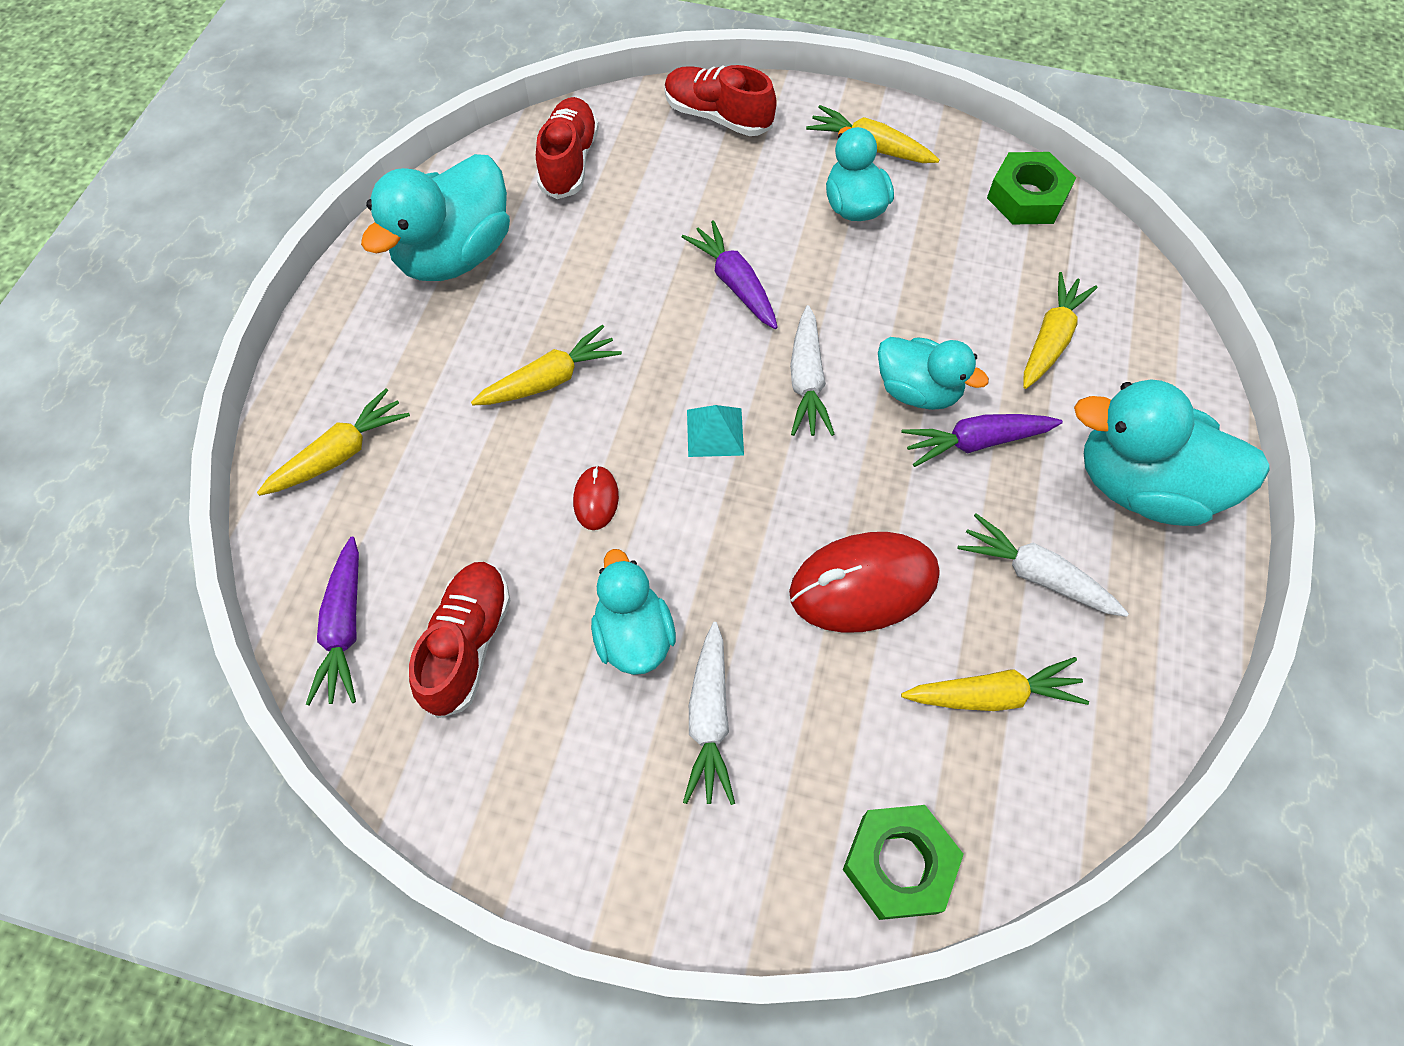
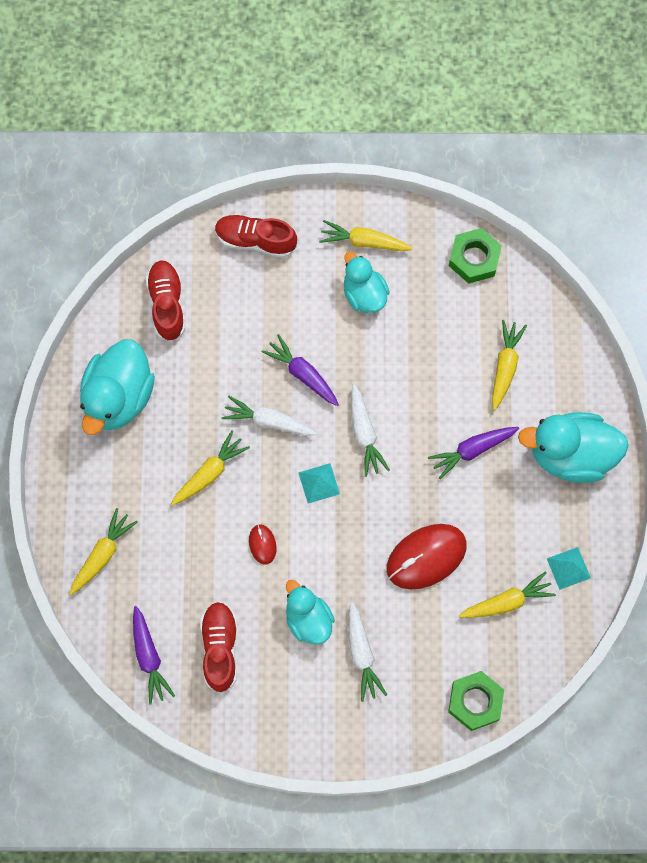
camera: 15 degrees left, 10 degrees up
(917, 391) = (432, 424): turquoise duck -> none
(1036, 575) = (519, 526): white carrot -> white carrot (268, 421)
(1114, 665) = (568, 568): none -> turquoise pyramid

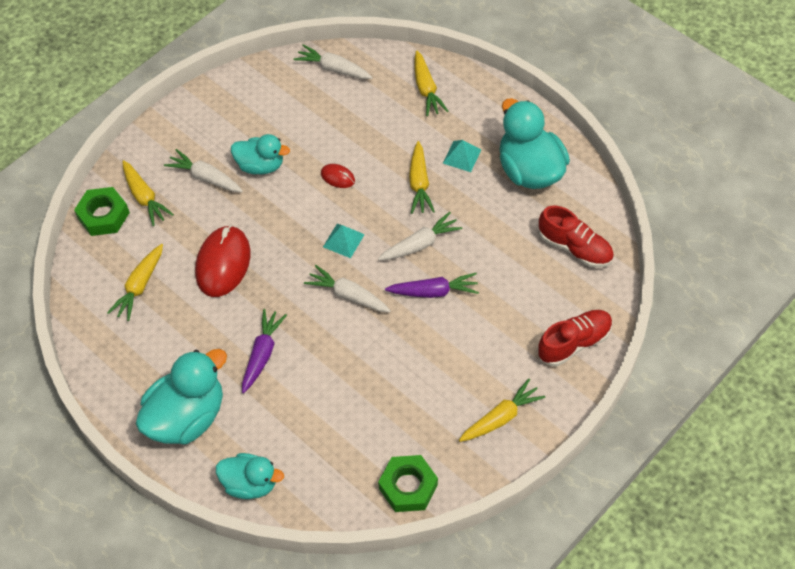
camera: 135 degrees right, 15 degrees down
(149, 657) = (333, 69): purple carrot -> white carrot
(220, 648) = (297, 107): red shoe -> none
(364, 294) = (456, 382): turquoise duck -> turquoise duck (250, 484)
(505, 366) = (299, 431): yellow carrot -> yellow carrot (144, 197)
(568, 568) = (116, 343): turquoise pyramid -> turquoise pyramid (462, 156)

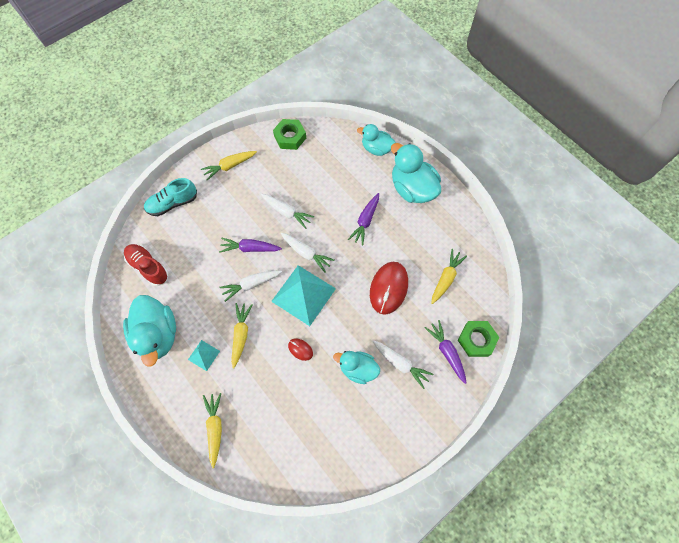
camera: 175 degrees left, 10 degrees up
(144, 197) = (446, 352): yellow carrot -> purple carrot
(187, 417) = (412, 189): turquoise duck -> turquoise duck turned 90 degrees clockwise
(333, 69) = (288, 464): white carrot -> white carrot (286, 212)
(343, 240) = (303, 295): turquoise pyramid -> turquoise pyramid, size x2.11
(574, 343) = (172, 203): red shoe -> turquoise shoe

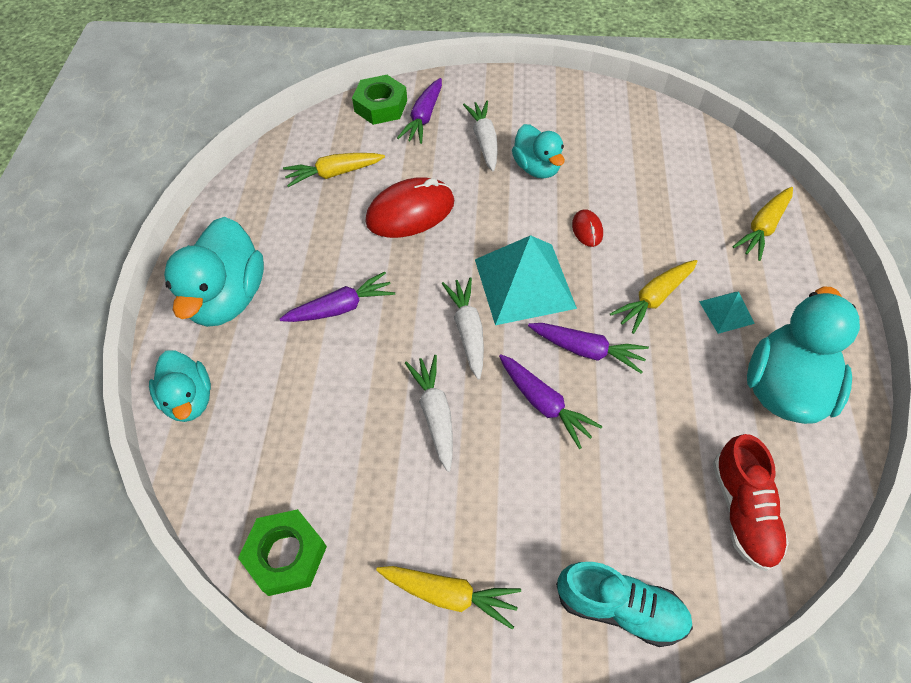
camera: 135 degrees left, 10 degrees down
(251, 284) = (586, 350): white carrot -> purple carrot

